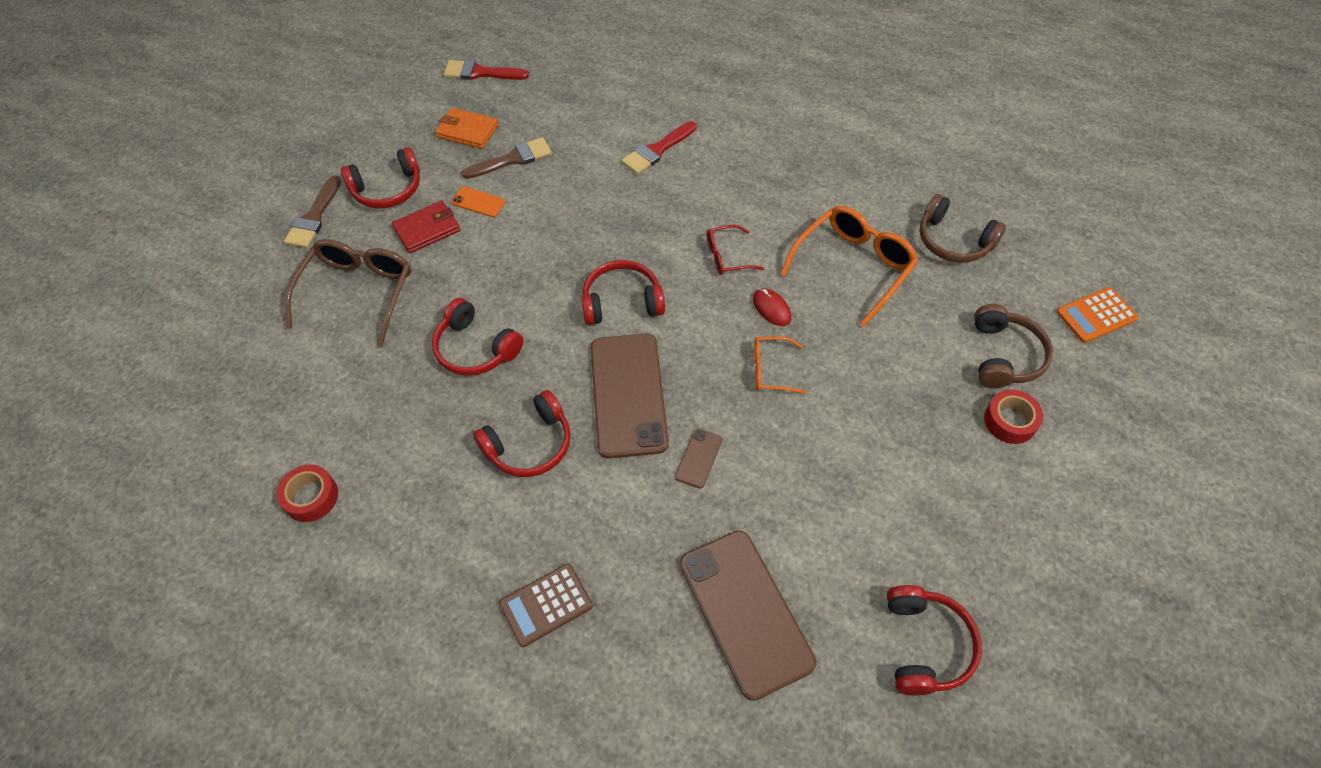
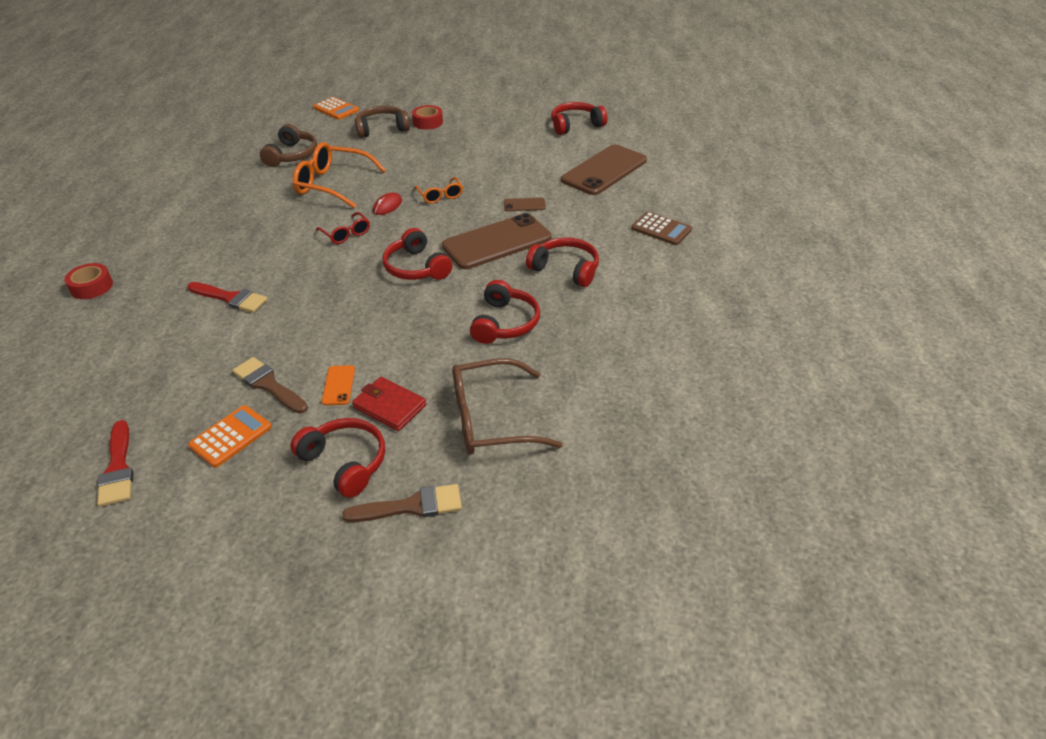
camera: 115 degrees left, 15 degrees down
(311, 497) = (689, 353): red tape -> red tape (91, 287)
(467, 131) = (231, 436): orange wallet -> orange calculator

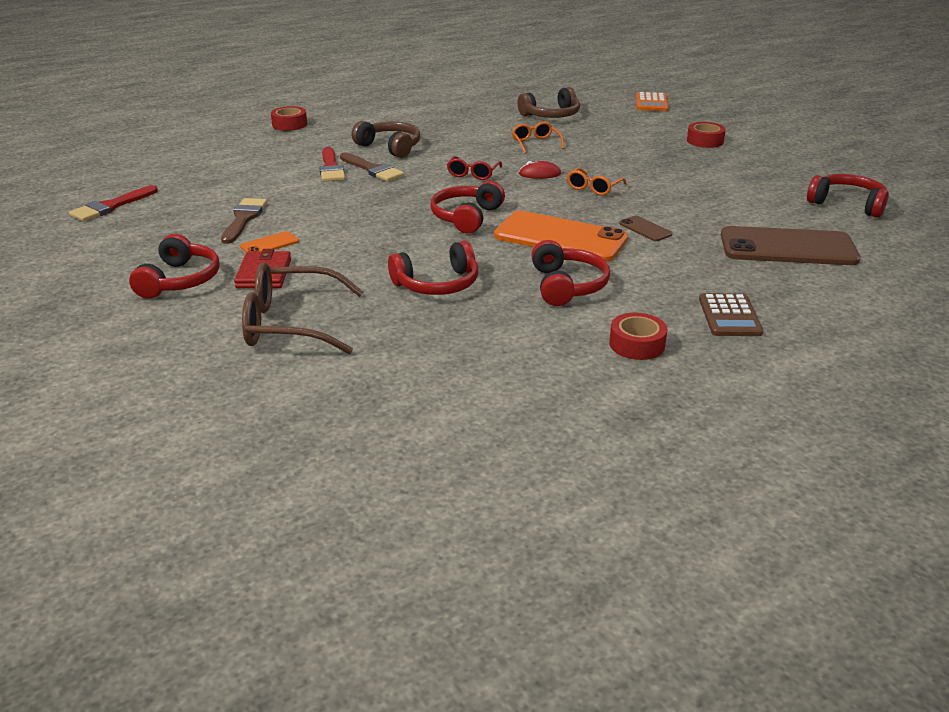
camera: 55 degrees right, 10 degrees down
(231, 436) = (173, 228): orange calculator -> none
(332, 184) = (535, 143): orange glasses -> orange glasses, size x0.53
(382, 129) = (655, 129): brown headphones -> brown headphones (390, 147)
(412, 506) = (150, 326): brown brush -> brown brush (373, 169)
(490, 419) = (290, 324): brown glasses -> brown glasses turned 45 degrees counterclockwise
(497, 242) = (560, 237): brown phone -> orange phone
(662, 276) = (637, 344): none -> red tape

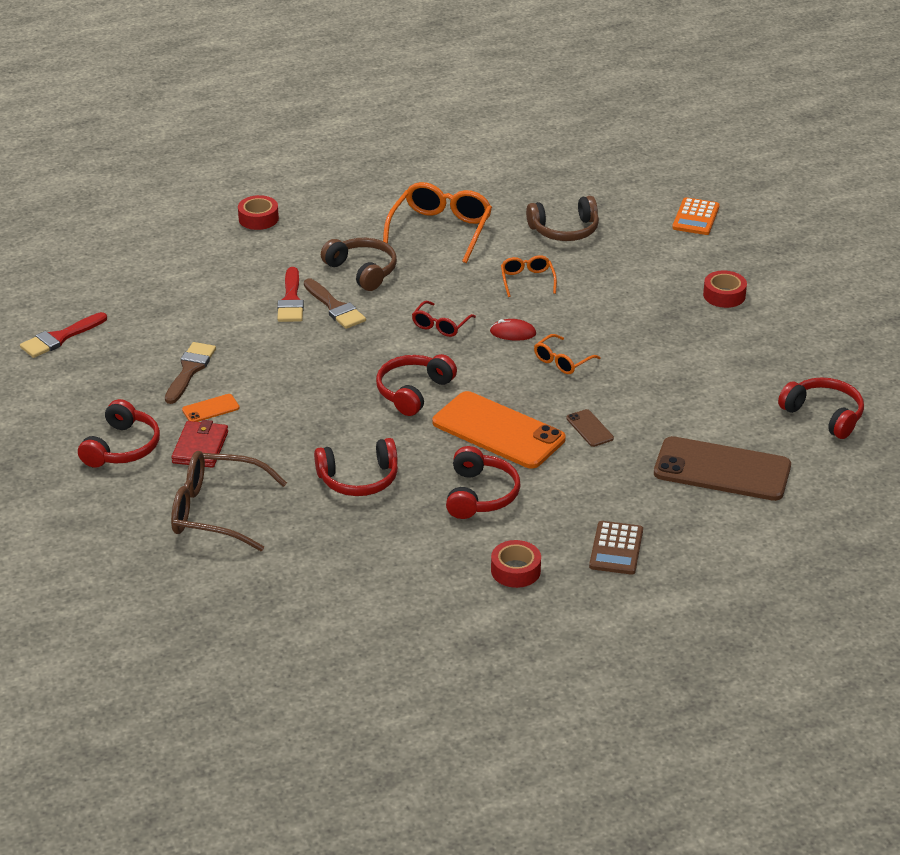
camera: 10 degrees right, 5 degrees up
(448, 121) = (441, 230): none -> orange glasses

